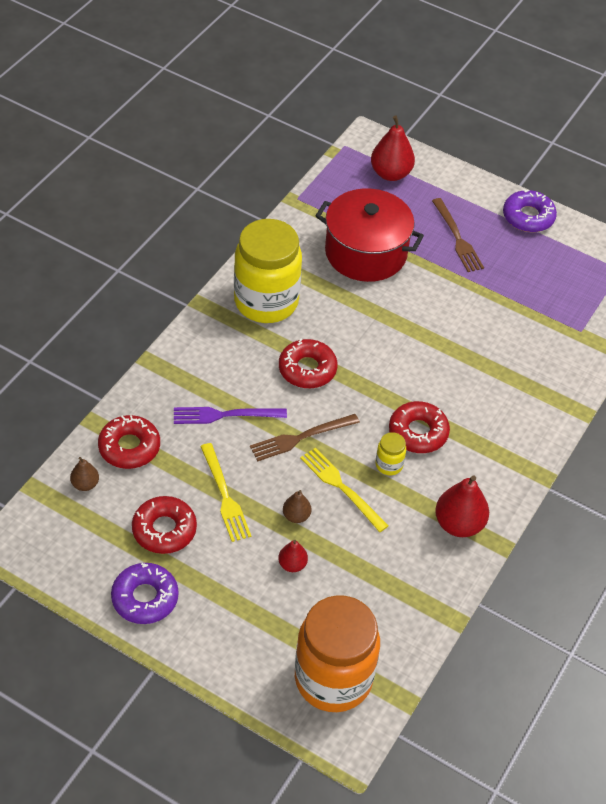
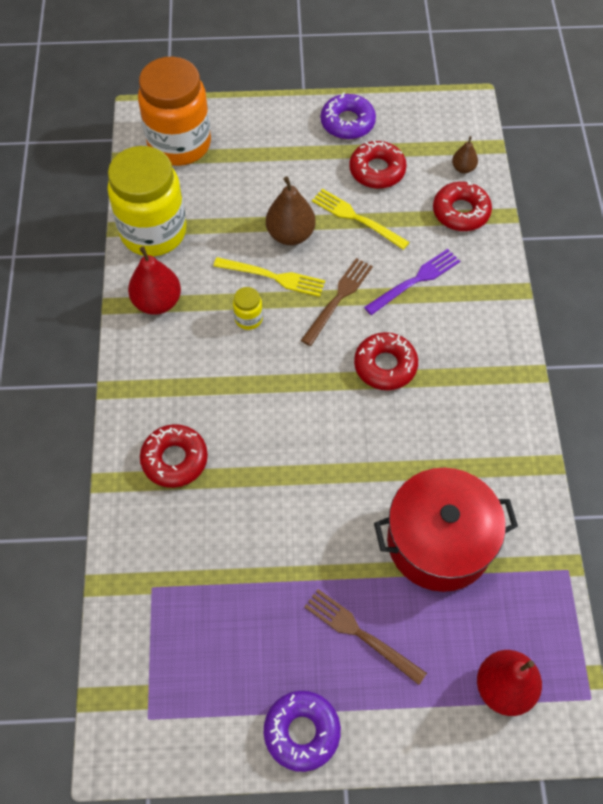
camera: 150 degrees right, 10 degrees up
(266, 302) = (481, 413): yellow jar -> yellow jar (153, 232)
(292, 564) = (265, 199): red pear -> none
(296, 516) = (290, 234): brown pear -> brown pear, size x1.85
(418, 432) = (244, 364): red donut -> red donut (174, 459)

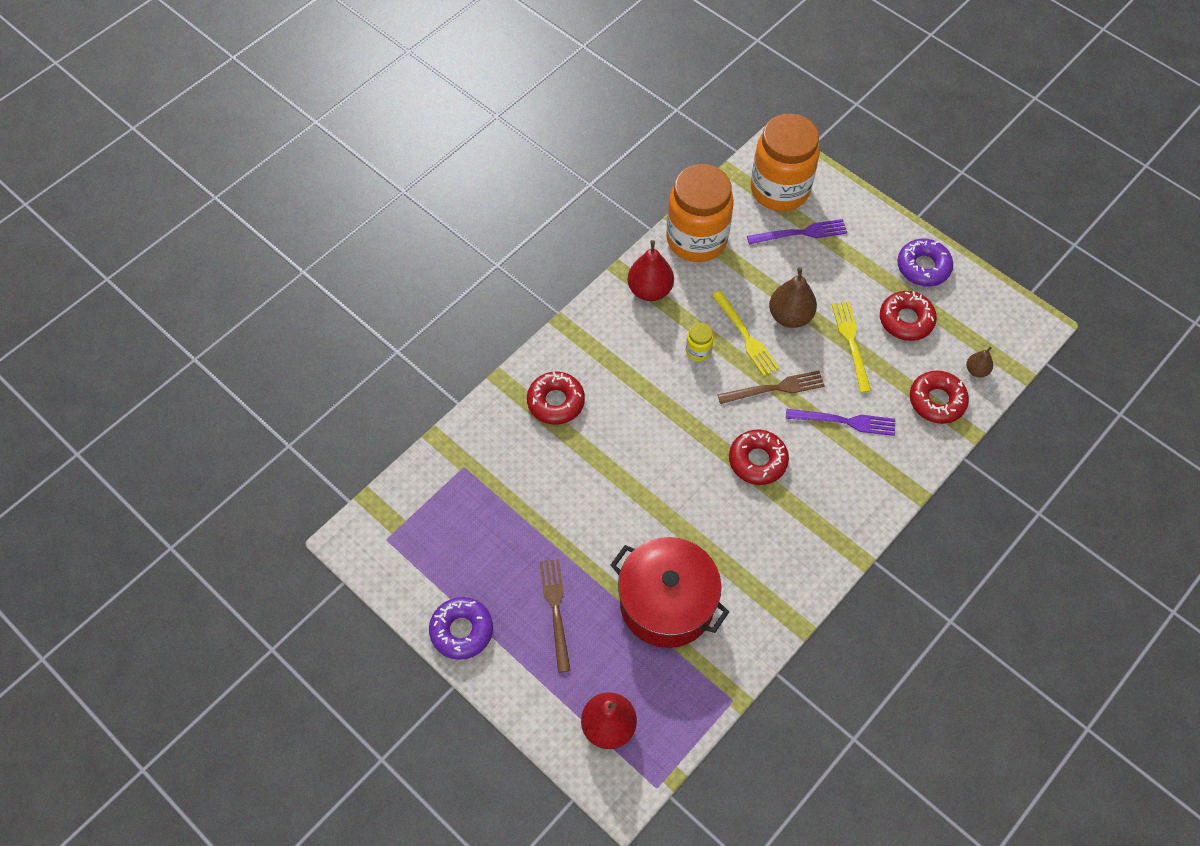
camera: 45 degrees right, 0 degrees up
(153, 232) = (696, 239): yellow jar -> orange jar
(231, 165) = (801, 233): none -> purple fork

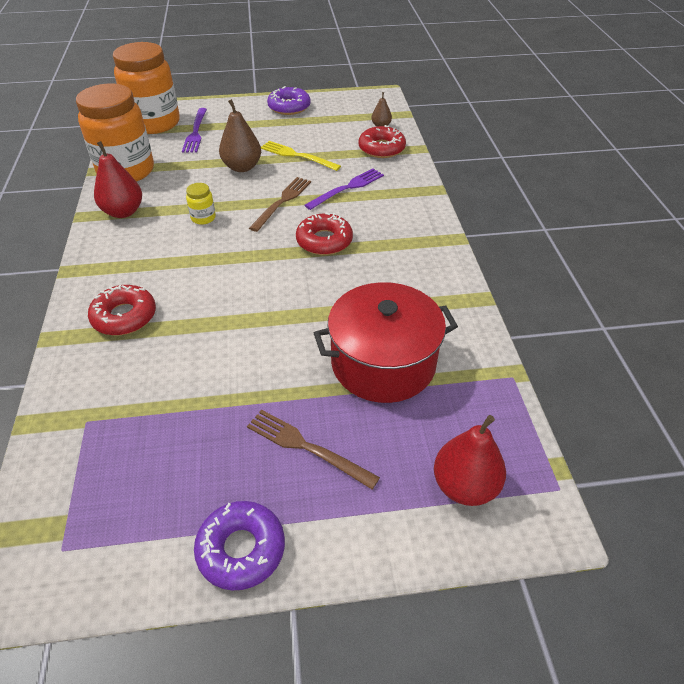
camera: 50 degrees left, 15 degrees down
(745, 336) = (226, 192): yellow fork -> none
(801, 233) = (195, 132): purple fork -> purple fork turned 150 degrees clockwise
(906, 320) = (313, 130): red donut -> none

